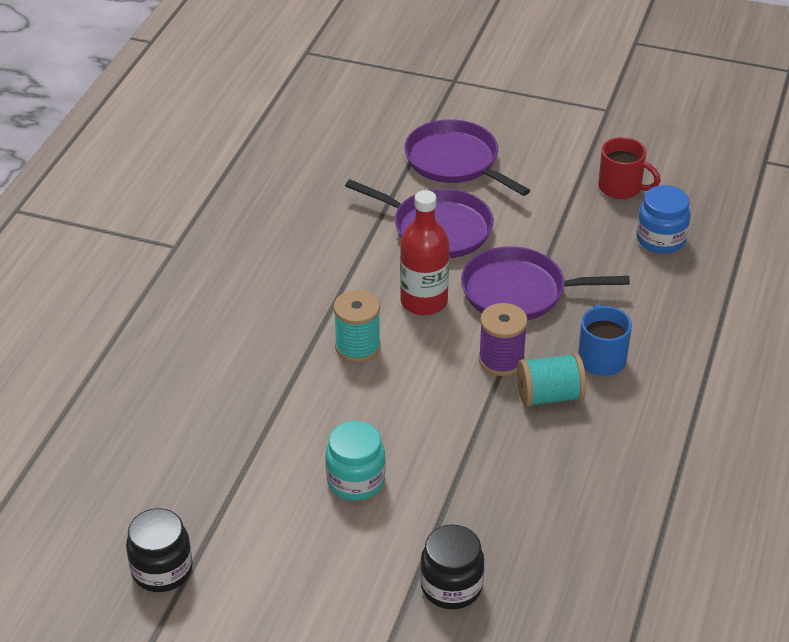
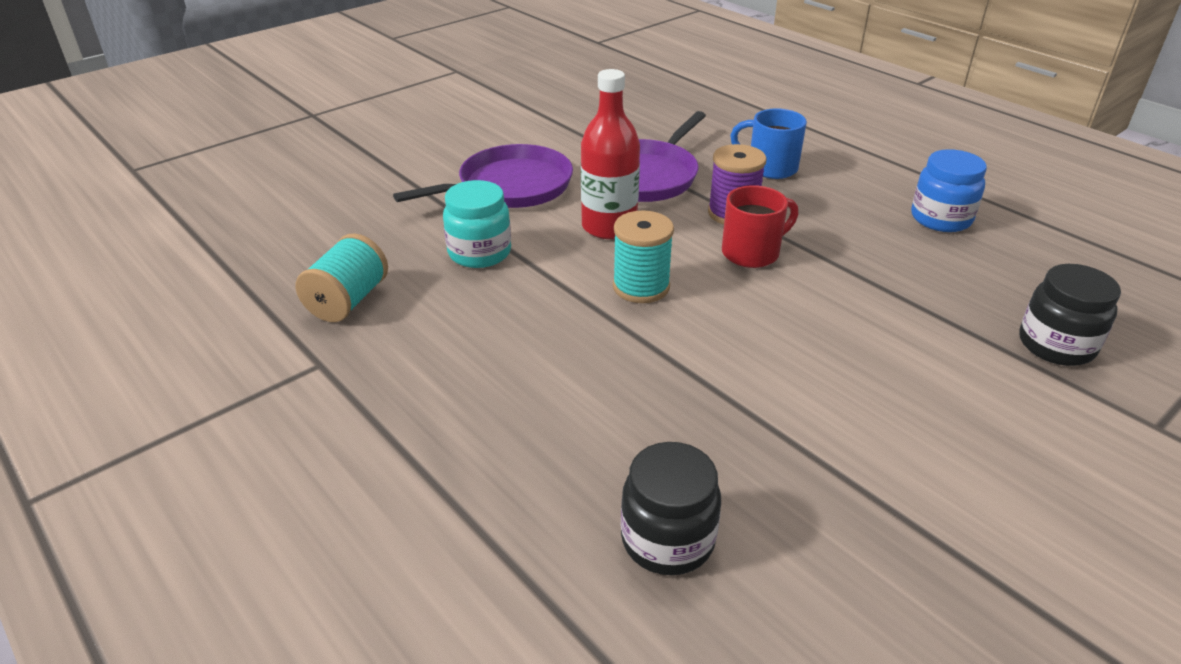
camera: 60 degrees left, 5 degrees down
(162, 570) = (956, 591): black jar -> black jar (667, 540)
(356, 481) = (859, 357): turquoise jar -> turquoise jar (479, 253)
(455, 161) = (426, 149): purple pan -> none
(549, 396) = (802, 205): turquoise spool -> turquoise spool (348, 301)
(621, 188) = (561, 95): red mug -> red mug (752, 253)
(660, 239) = (643, 100): blue jar -> blue jar (941, 219)

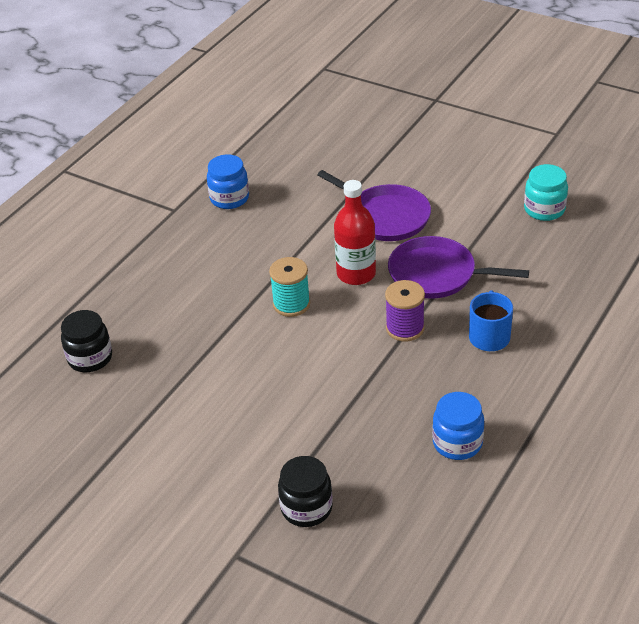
camera: 75 degrees right, 5 degrees up
(348, 301) = (229, 198): turquoise spool -> blue jar
(479, 253) = (298, 229): turquoise jar -> turquoise jar (544, 209)
(752, 253) = (355, 346): red mug -> none

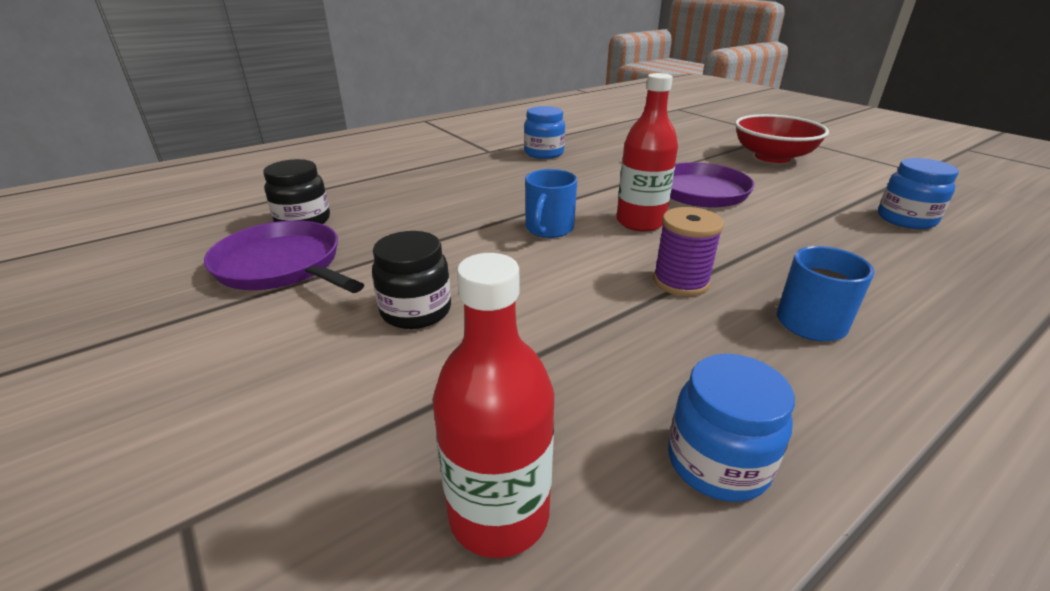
camera: 20 degrees right, 10 degrees down
(291, 304) = (548, 229): turquoise spool -> blue mug
(306, 508) = (376, 480): black jar -> black jar (416, 311)
(371, 500) = (499, 514): none -> red bottle
(436, 144) = (772, 157): none -> red bowl
(437, 274) = (744, 243): purple pan -> purple pan (282, 266)
(544, 209) = (905, 219): turquoise jar -> blue jar

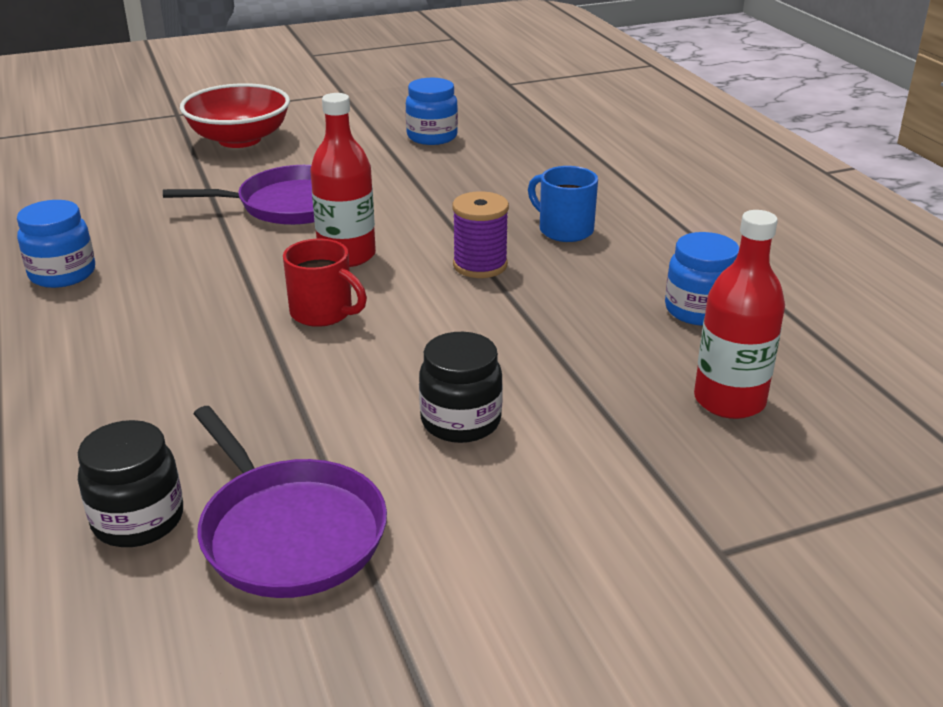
camera: 75 degrees left, 0 degrees up
(282, 266) = (289, 531): purple pan -> purple pan turned 90 degrees counterclockwise
(548, 229) = (323, 313): blue mug -> red mug

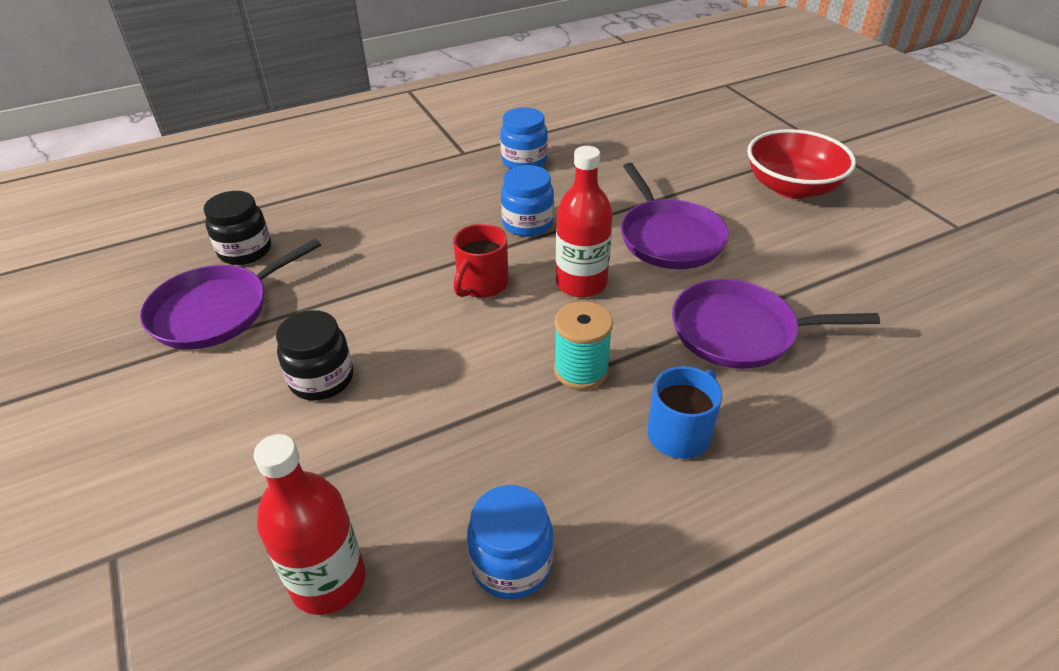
camera: 85 degrees right, 10 degrees up
(432, 137) = (880, 306): blue jar -> blue jar (527, 224)
(446, 191) = (739, 331): none -> purple pan
(480, 265) = (581, 370): purple spool -> turquoise spool

